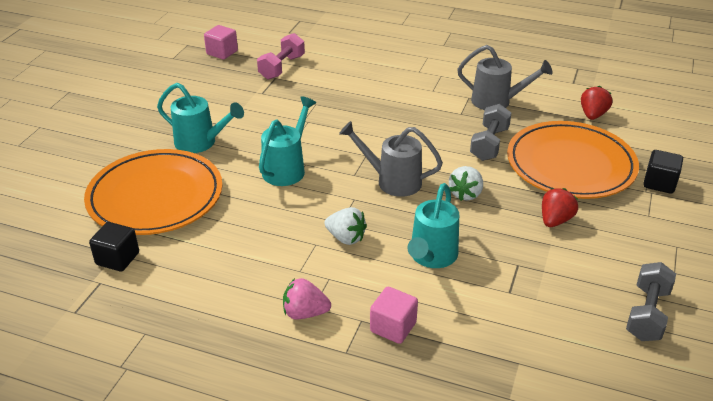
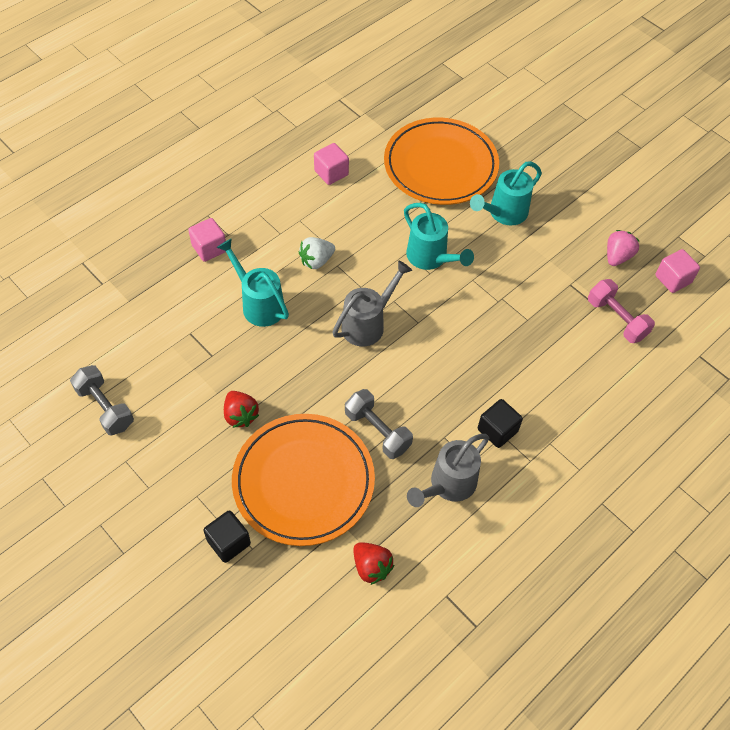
camera: 115 degrees right, 20 degrees up
(117, 258) = (379, 129): black cube -> black cube (497, 430)
(212, 272) = (331, 173): none -> pink cube
(305, 313) = (256, 207): pink strawberry -> pink strawberry (617, 256)
(465, 194) = (317, 368): white strawberry -> none

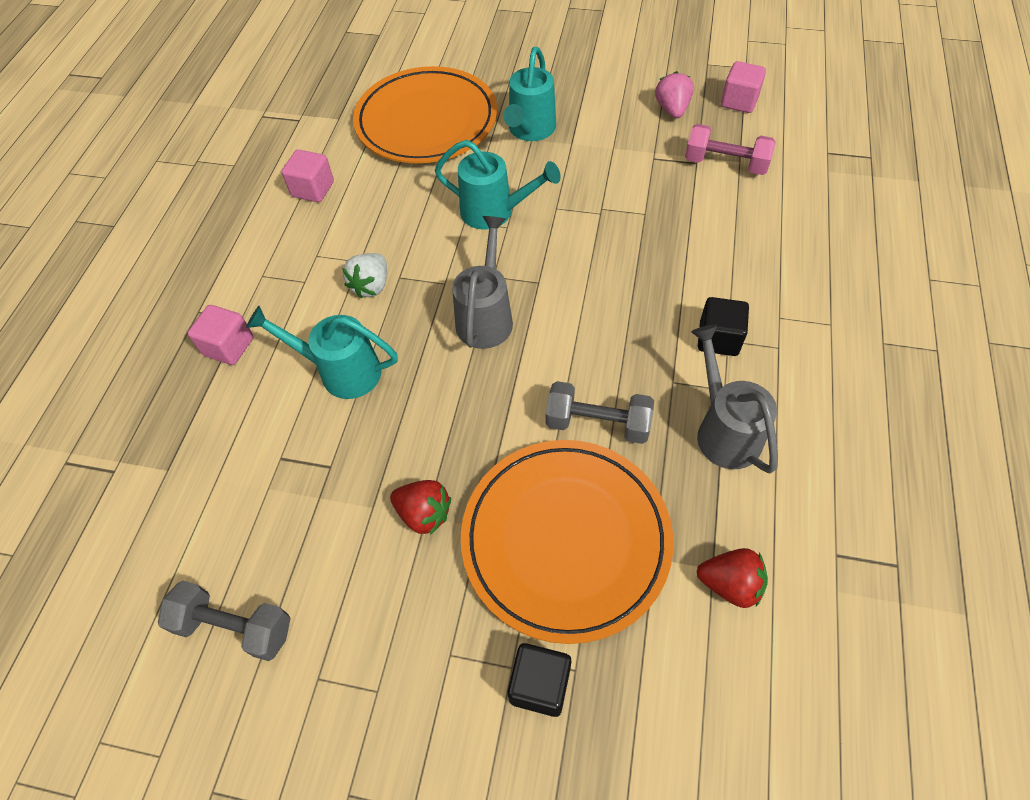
camera: 30 degrees left, 0 degrees up
(448, 485) = (724, 430): grey watering can -> grey watering can turned 150 degrees clockwise

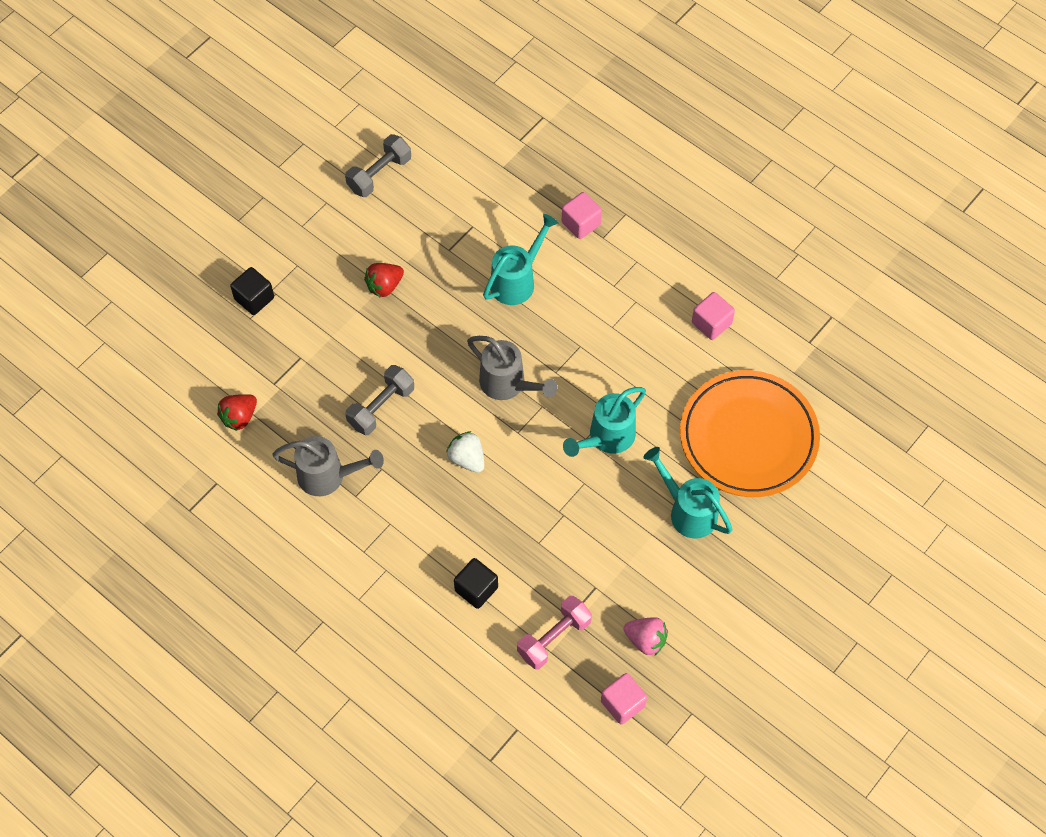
camera: 115 degrees right, 5 degrees up
(371, 286) = (582, 325): white strawberry -> white strawberry (467, 459)
(565, 540) = (320, 350): orange plate -> none
(718, 339) = (395, 518): black cube -> black cube (476, 589)

